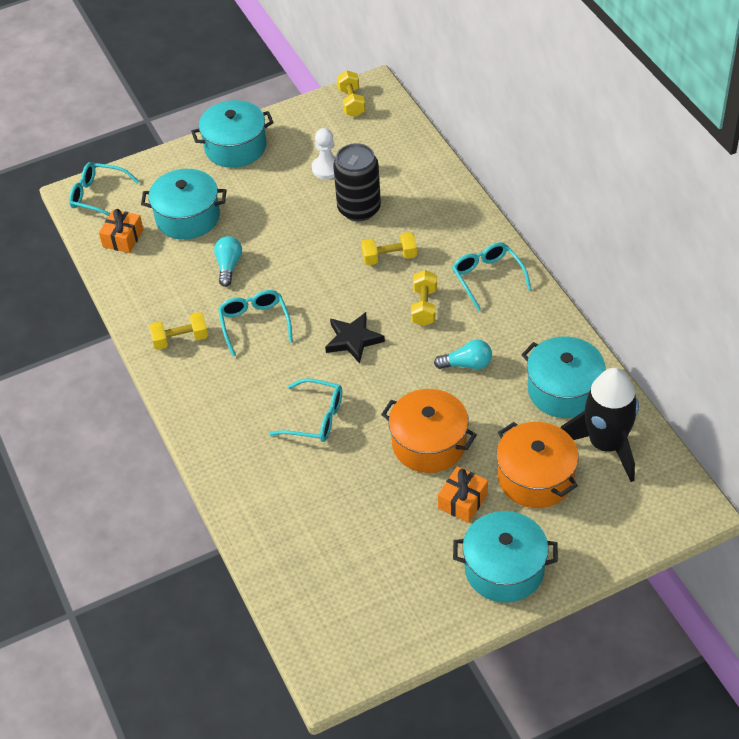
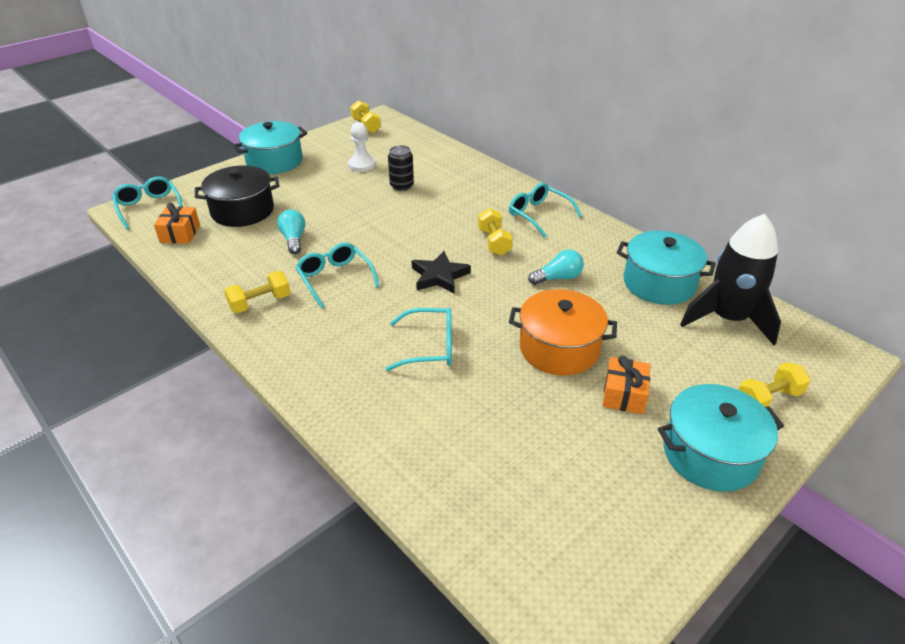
camera: 20 degrees left, 10 degrees down
(98, 196) = (149, 207): turquoise glasses -> turquoise glasses turned 60 degrees clockwise
(187, 217) = (242, 211): turquoise pot -> black pot
(359, 209) = (401, 186): black can -> black can, size x0.61
(389, 257) = (444, 213): yellow dumbbell -> yellow dumbbell (768, 399)
(535, 478) = (682, 359): orange pot -> none

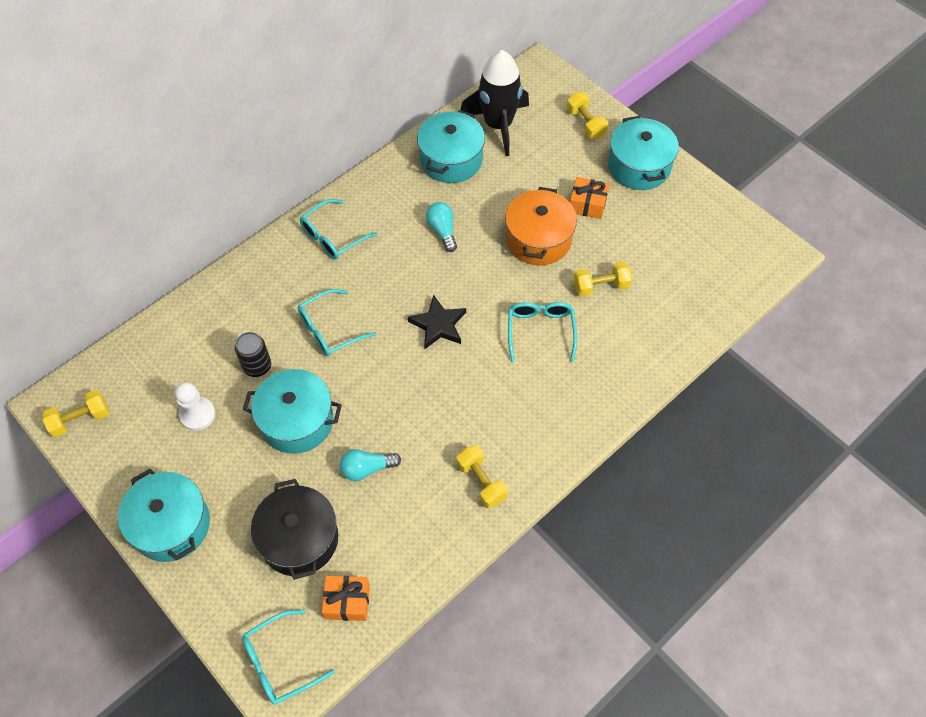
camera: 90 degrees left, 20 degrees up
(335, 278) = (441, 417): turquoise glasses -> turquoise glasses (330, 329)
(347, 205) = (297, 421): none -> turquoise pot
(494, 242) = (381, 278): yellow dumbbell -> yellow dumbbell (601, 286)

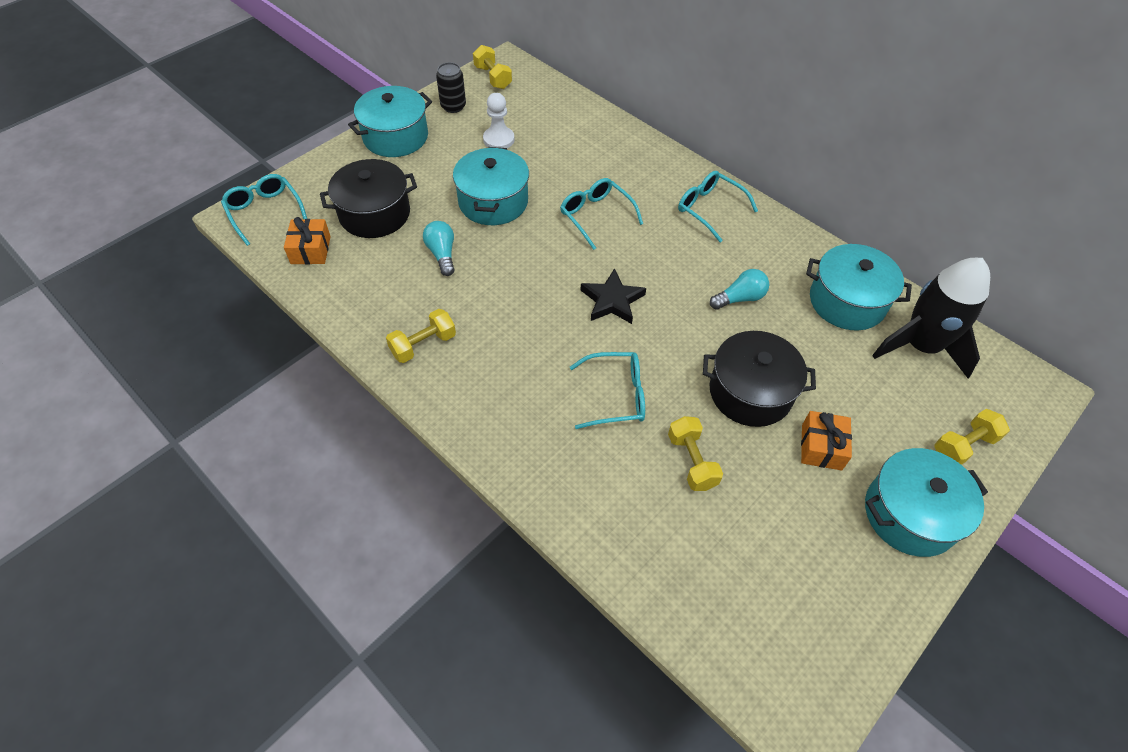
camera: 85 degrees right, 5 degrees down
(257, 366) = (550, 171): black can -> black can (453, 106)
(538, 239) = (750, 392): orange pot -> black pot

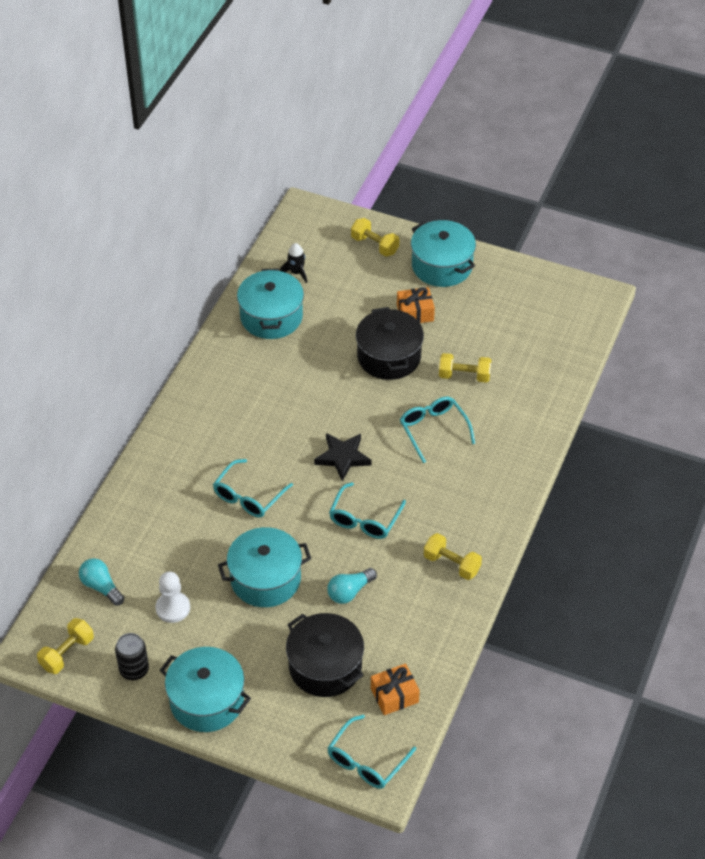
camera: 110 degrees left, 5 degrees down
(691, 461) = (464, 376): yellow dumbbell -> yellow dumbbell turned 45 degrees clockwise
(709, 209) = (202, 419): turquoise glasses -> turquoise glasses (364, 519)
(740, 298) = (300, 379): turquoise light bulb -> turquoise light bulb (101, 587)
(920, 346) = (296, 272): black rocket -> black rocket, size x0.42

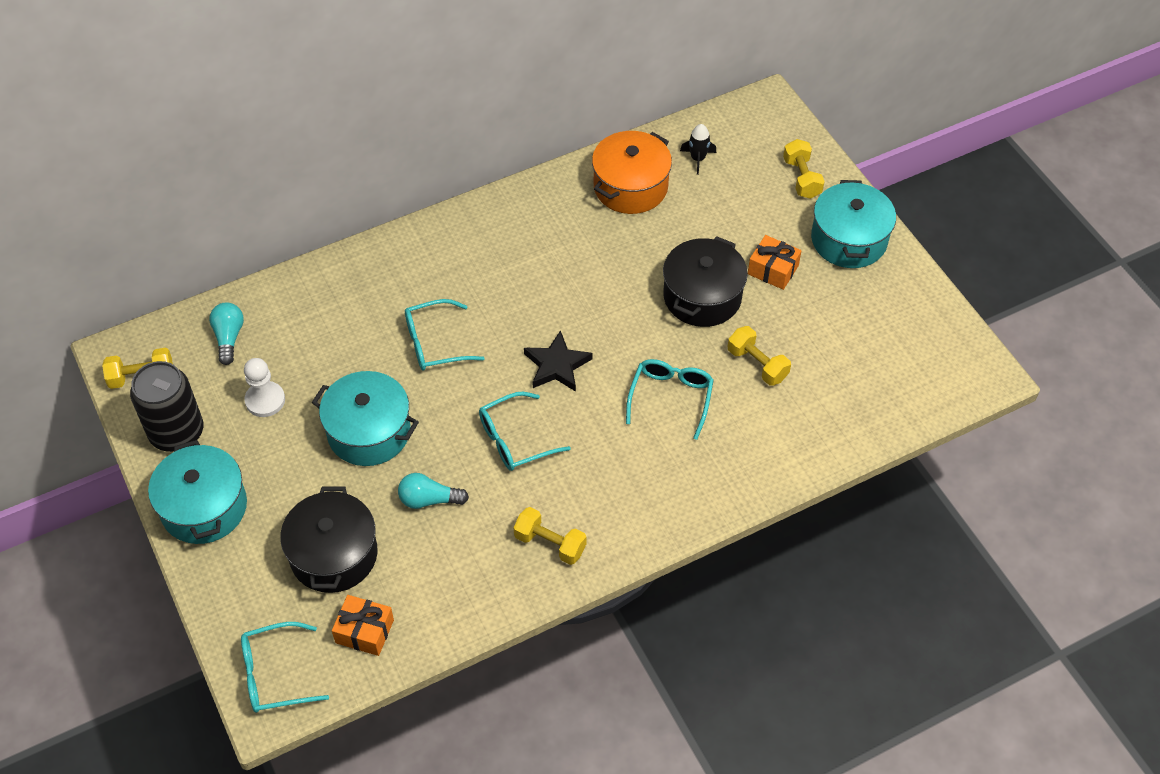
camera: 40 degrees right, 5 degrees up
(134, 670) = (177, 433): black can -> black can, size x1.64
(271, 317) = (630, 187): turquoise pot -> orange pot
(451, 564) = (550, 544): yellow dumbbell -> yellow dumbbell turned 45 degrees counterclockwise

